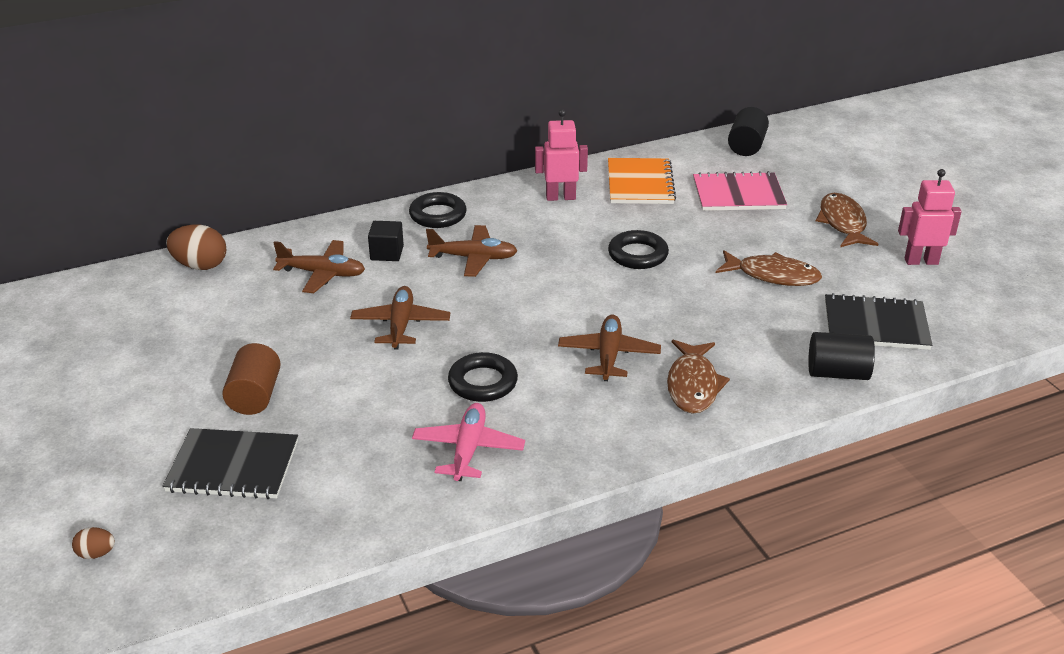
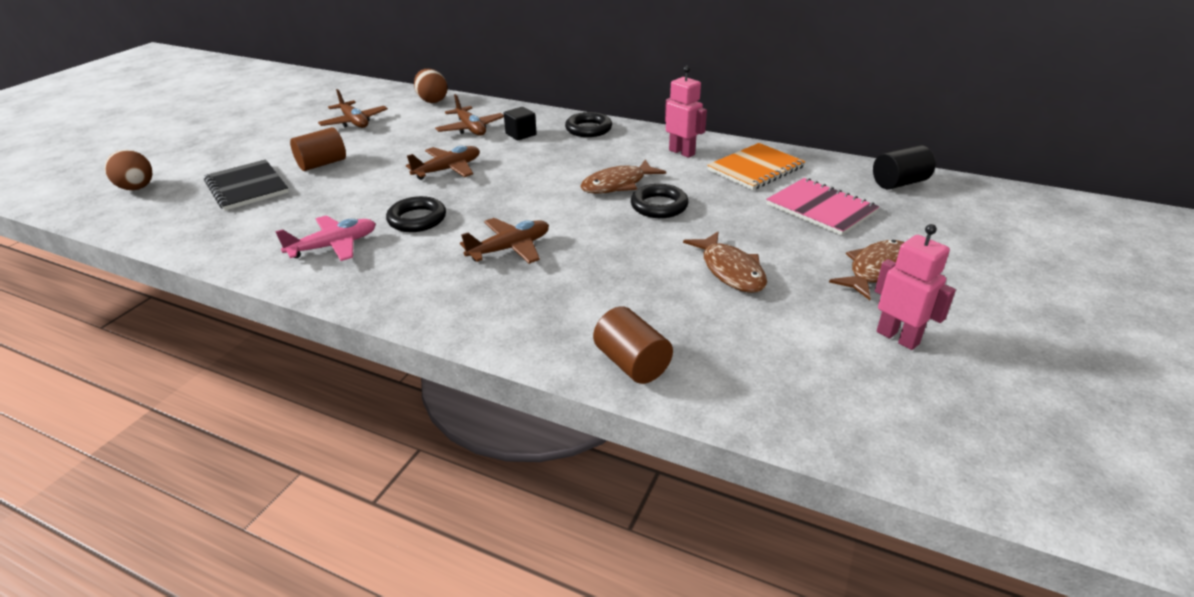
camera: 50 degrees right, 0 degrees up
(96, 554) = (137, 188): brown egg -> brown egg, size x1.93
(473, 258) = (557, 158): brown plane -> brown plane (354, 122)
(693, 385) = (517, 298): brown fish -> brown fish (617, 184)
(837, 373) = (632, 363): black cylinder -> brown cylinder
(876, 325) = (742, 354): black notebook -> none

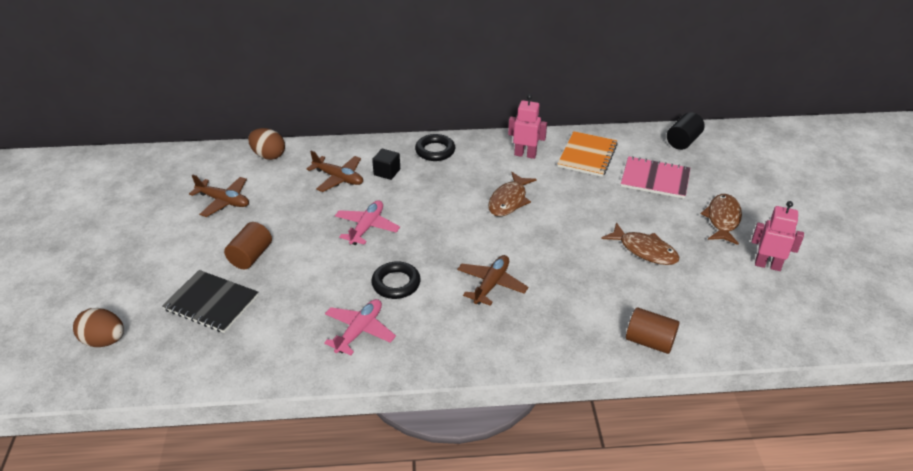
camera: 30 degrees left, 5 degrees up
(448, 170) = (367, 227): brown plane -> pink plane
(659, 206) = (555, 211): black ring -> none

